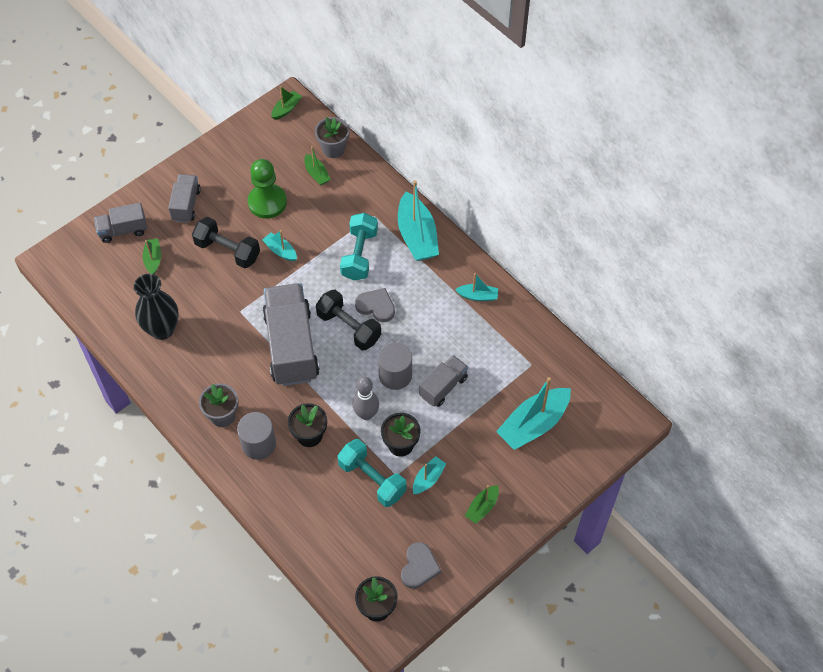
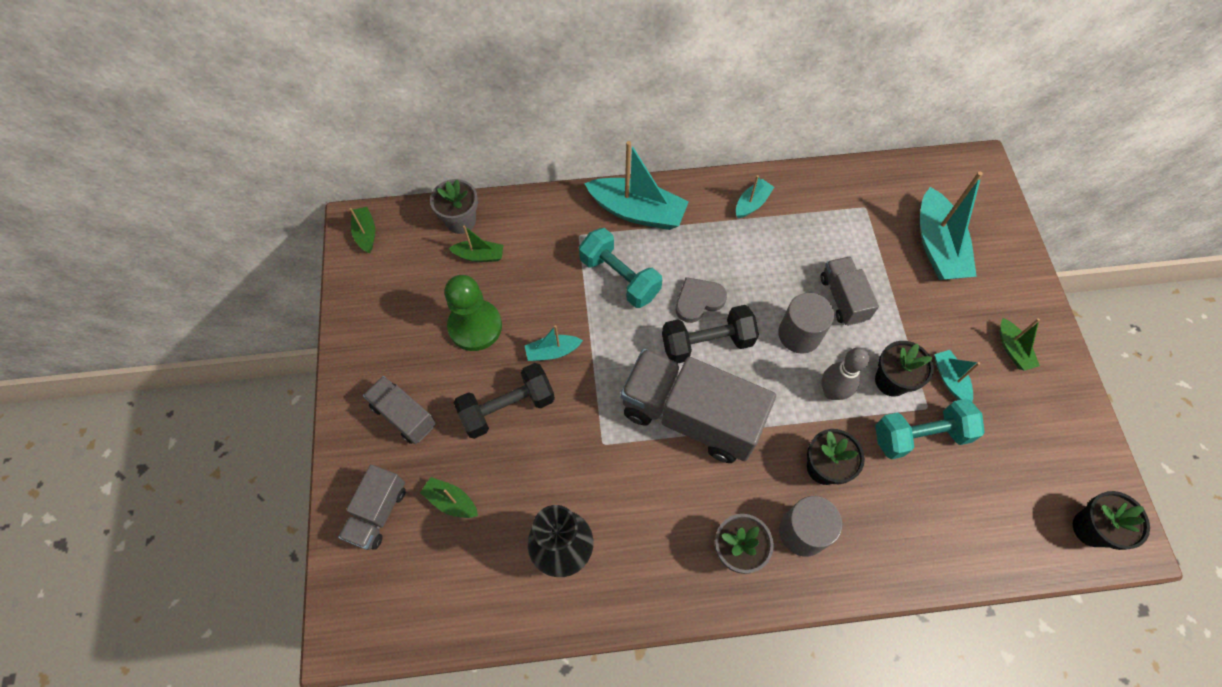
camera: 55 degrees left, 5 degrees up
(419, 567) = (1057, 453): grey heart -> none

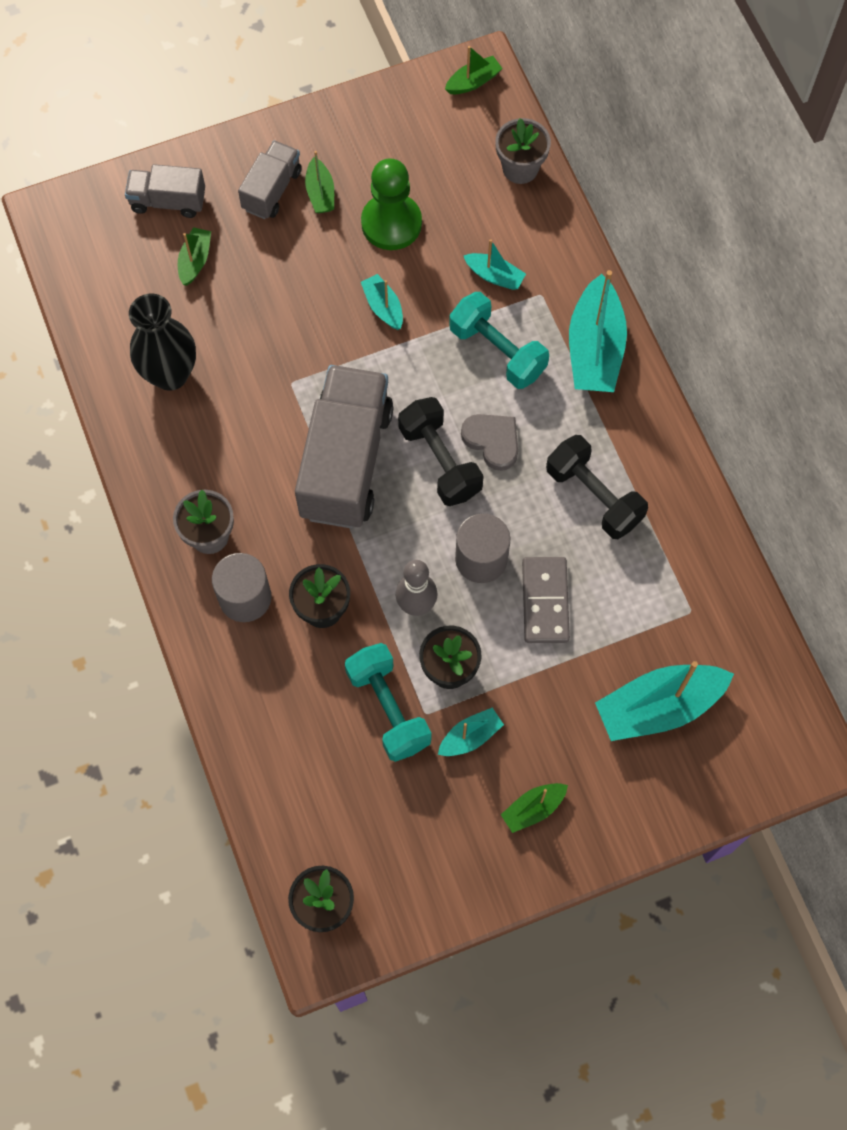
camera: 75 degrees right, 5 degrees up
(479, 256) = (480, 201): green boat -> green boat (320, 193)
(507, 408) = (306, 282): black dumbbell -> black dumbbell (593, 496)
(619, 277) = (497, 351): turquoise dumbbell -> turquoise dumbbell turned 75 degrees counterclockwise
(752, 203) = (651, 475): turquoise boat -> turquoise boat (494, 276)
(843, 298) = (545, 601): grey truck -> grey domino

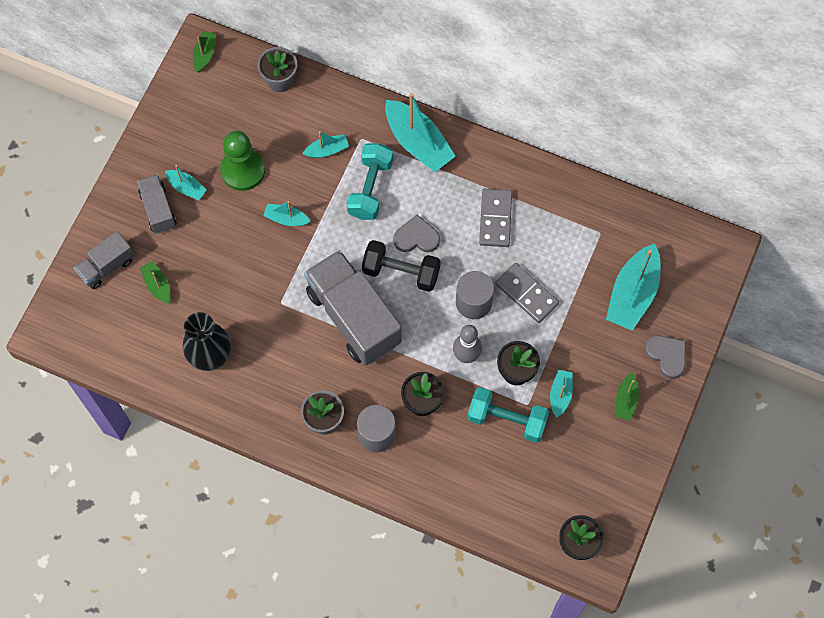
camera: 45 degrees left, 0 degrees up
(320, 193) = (186, 187): green boat -> turquoise boat
(497, 351) = (370, 188): turquoise dumbbell -> turquoise dumbbell turned 75 degrees counterclockwise
(593, 496) = (495, 219): black dumbbell -> grey domino
(627, 806) = (667, 356): none -> grey heart

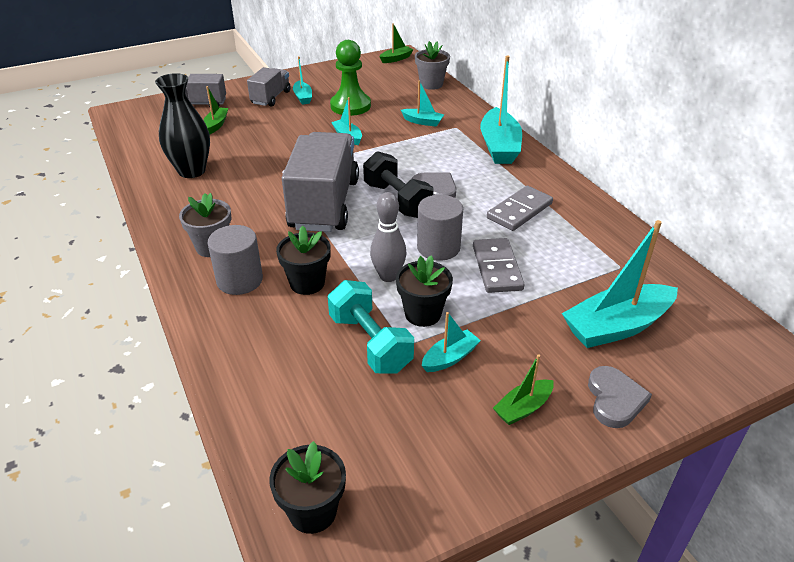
camera: 40 degrees right, 30 degrees down
(370, 188) = (431, 150): turquoise dumbbell -> none

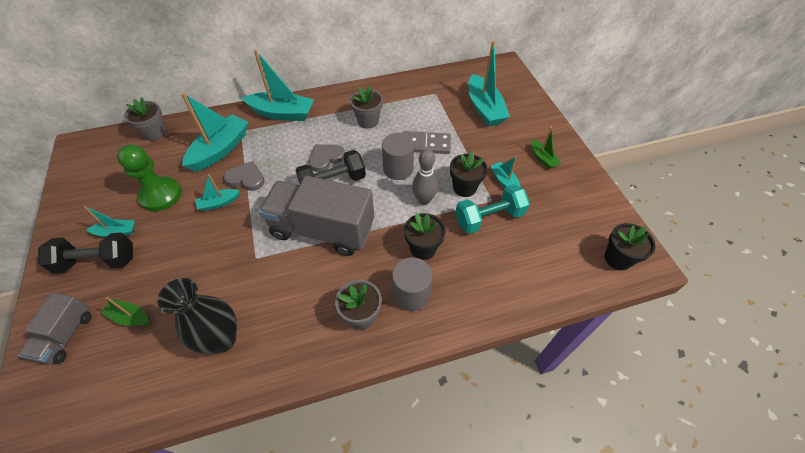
camera: 80 degrees left, 15 degrees up
(271, 97) = (97, 261): grey truck -> black dumbbell
(396, 59) = (83, 149): green boat -> none
(422, 122) = (220, 149): turquoise boat -> turquoise boat, size x1.97
(519, 211) = (368, 121): grey domino -> grey flower pot
(614, 399) = (536, 124): grey heart -> grey heart (246, 178)

